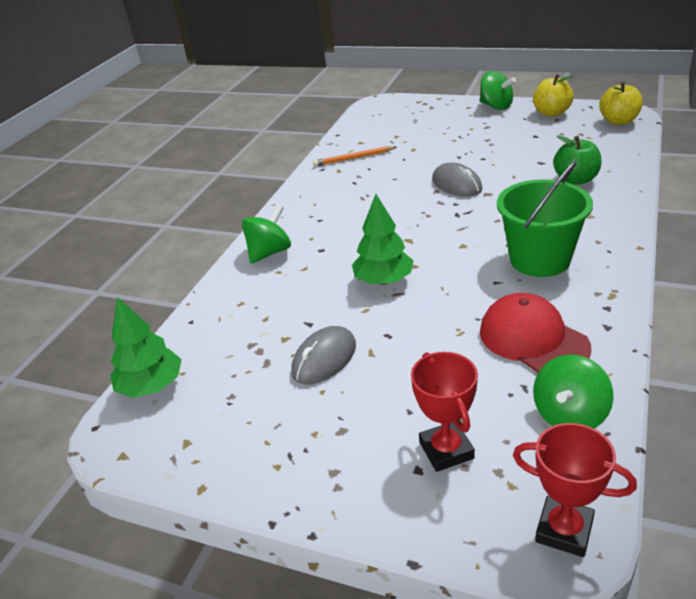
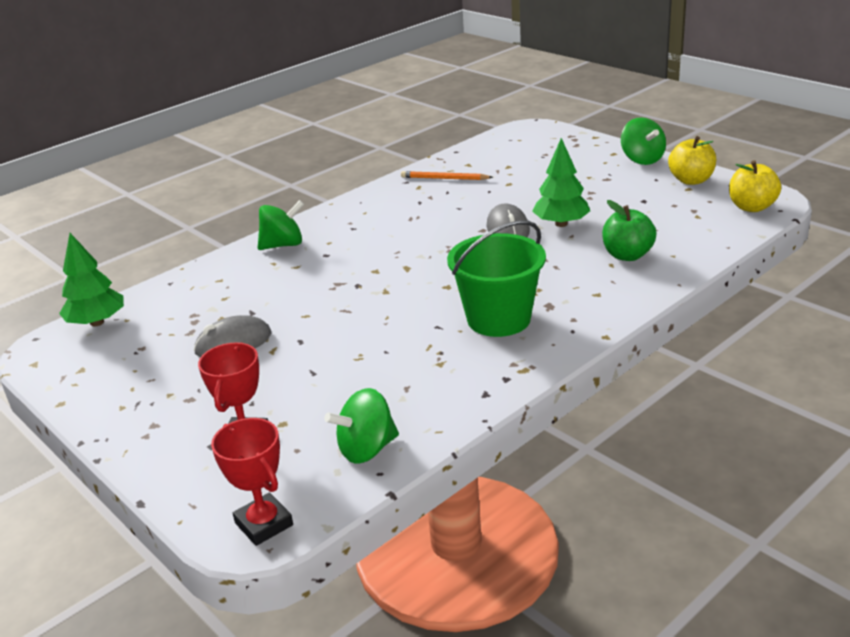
camera: 25 degrees right, 5 degrees down
(383, 280) = (346, 296): green tree -> green tree (561, 224)
(533, 339) = (410, 382): red cap -> none

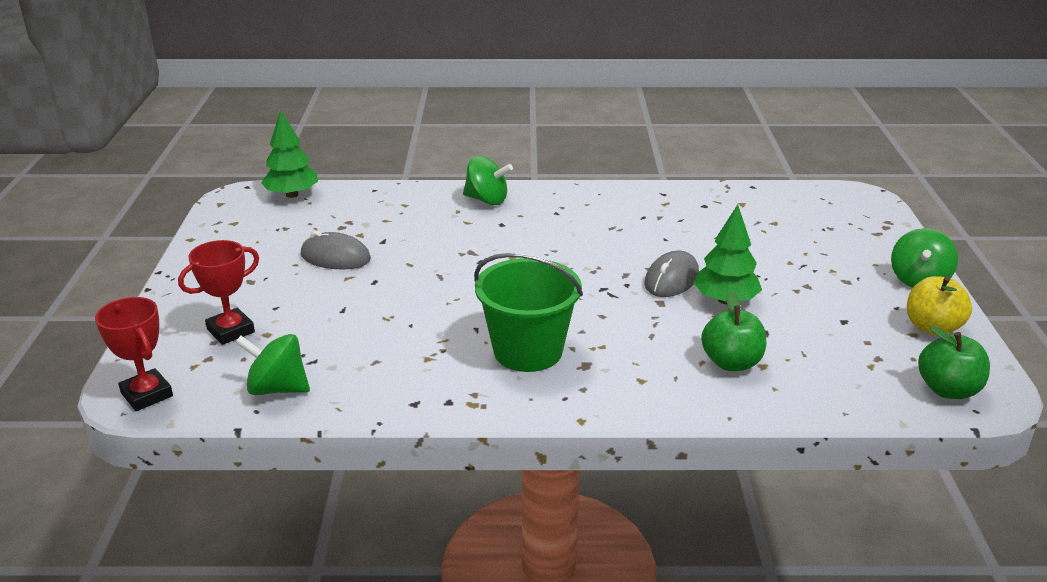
camera: 40 degrees right, 0 degrees up
(264, 524) = (147, 394): red trophy -> red trophy turned 45 degrees counterclockwise
(444, 178) = (699, 206): orange pencil -> none
(751, 207) = (948, 390): yellow apple -> green apple

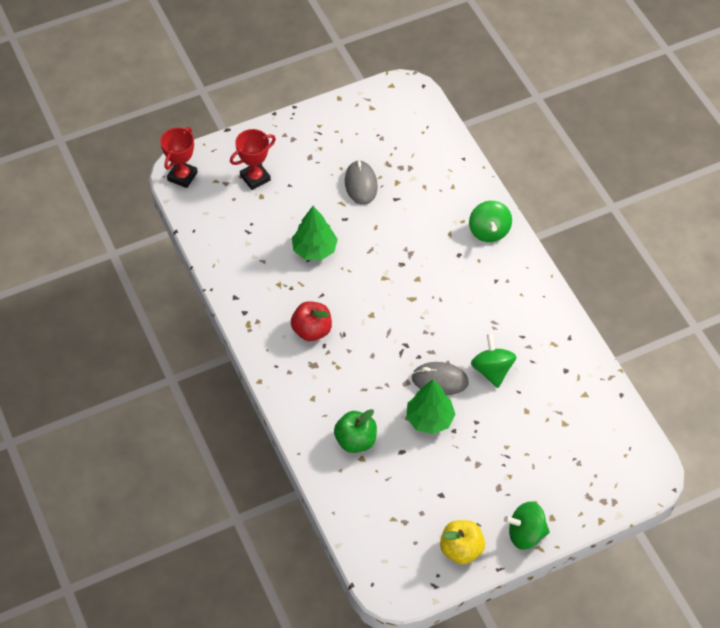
camera: 65 degrees right, 25 degrees up
(231, 331) = (255, 178): red trophy -> red trophy turned 60 degrees counterclockwise
(277, 388) = (216, 229): green spinning top -> green spinning top (492, 370)
(292, 195) = (427, 116): green tree -> green tree (314, 249)
(528, 351) = (312, 330): green bucket -> red apple
(948, 390) = (387, 566): green apple -> none

